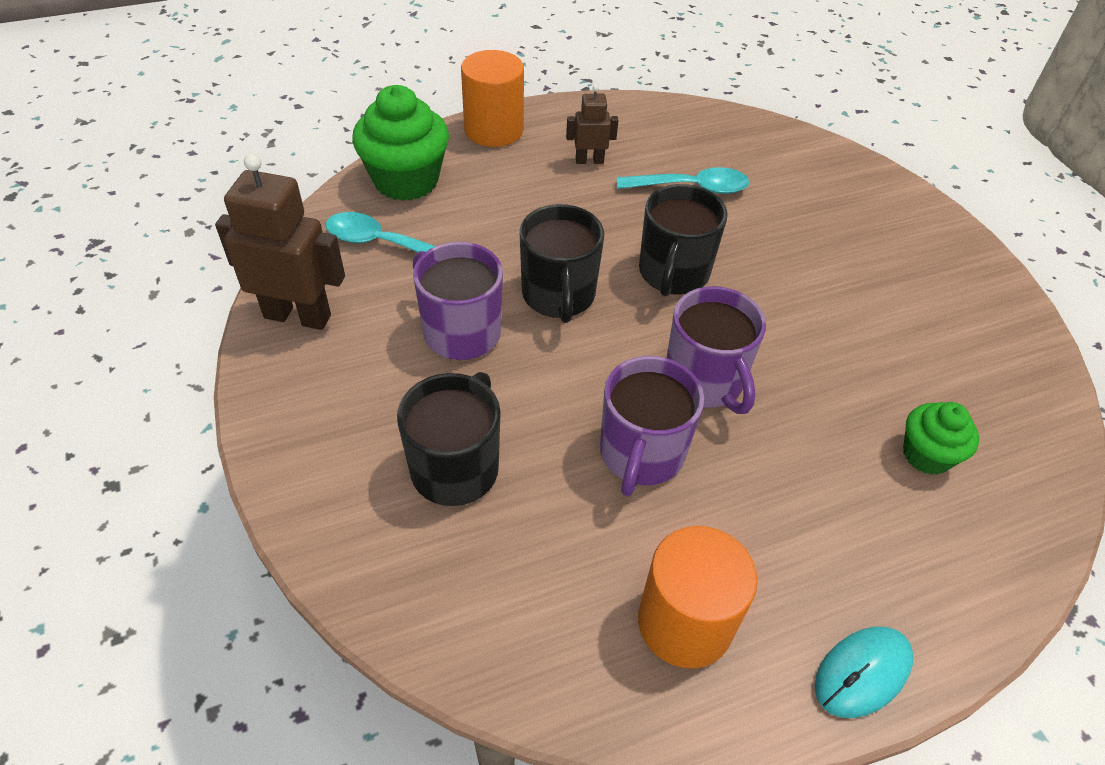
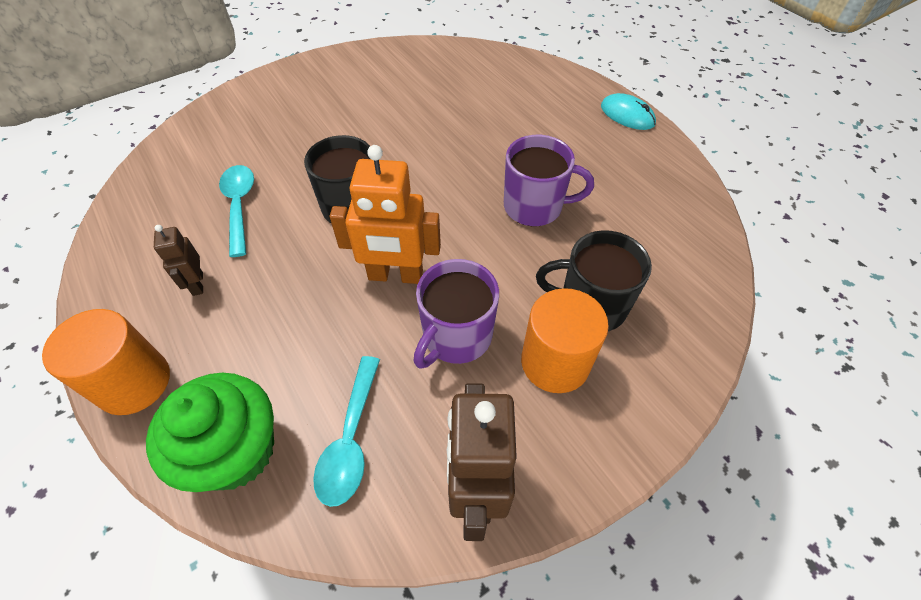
camera: 100 degrees left, 5 degrees up
(558, 296) = (395, 275): black mug -> orange robot
(685, 622) = (638, 177): orange cylinder -> orange cylinder (555, 362)
(705, 381) = (460, 182): purple mug -> none
(926, 455) = (483, 91): green cupcake -> none

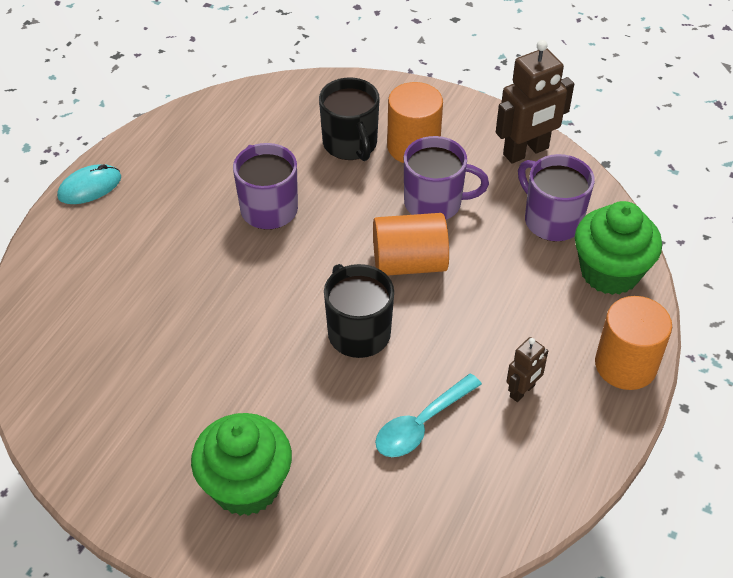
camera: 120 degrees left, 5 degrees down
(290, 108) = (246, 486): none -> green cupcake
(350, 440) = (551, 220): turquoise spoon -> purple mug
(395, 275) = (409, 263): orange robot -> orange cylinder
(627, 115) = (90, 187): turquoise mouse -> turquoise mouse turned 45 degrees clockwise

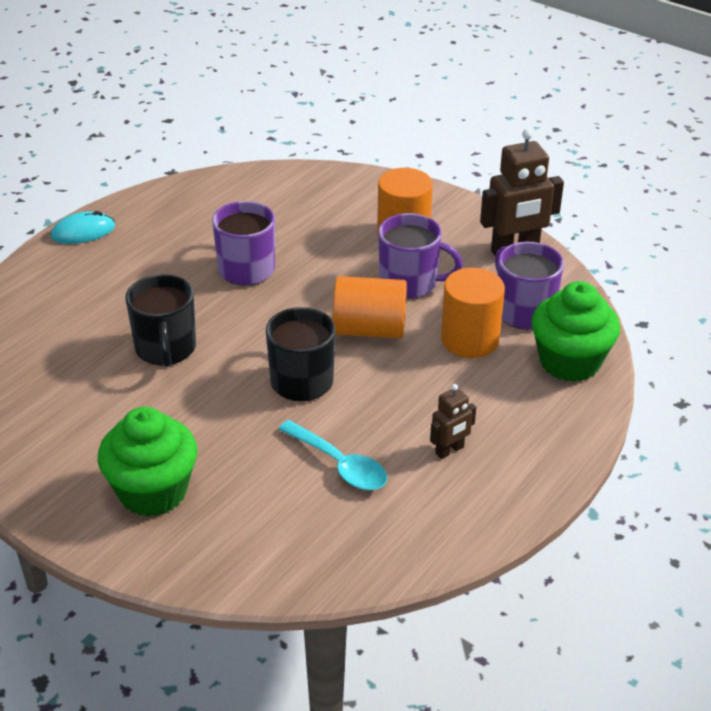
camera: 10 degrees right, 10 degrees down
(350, 144) = (342, 225): black mug -> black mug (166, 349)
(421, 424) = (339, 465): turquoise spoon -> turquoise spoon turned 105 degrees counterclockwise
(625, 365) = (562, 442): orange cylinder -> orange cylinder (469, 339)

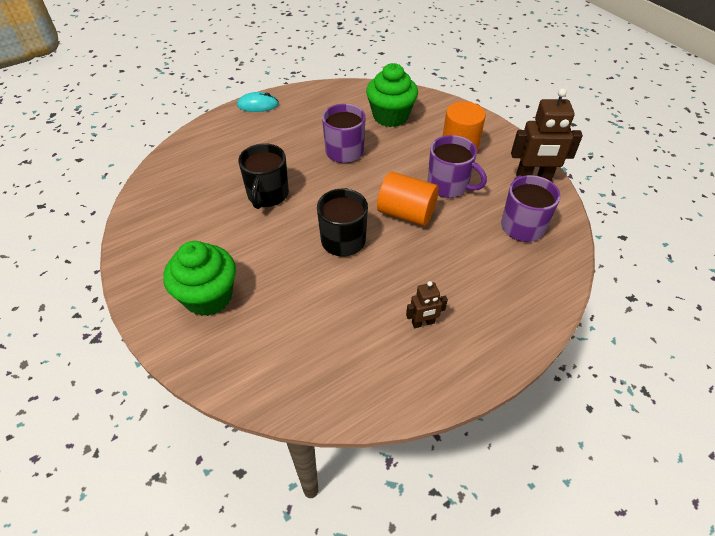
camera: 20 degrees right, 10 degrees up
(339, 465) = (340, 312): turquoise spoon -> none
(469, 339) = (473, 238): orange cylinder -> none
(569, 362) = (541, 275): green cupcake -> green cupcake (390, 116)

